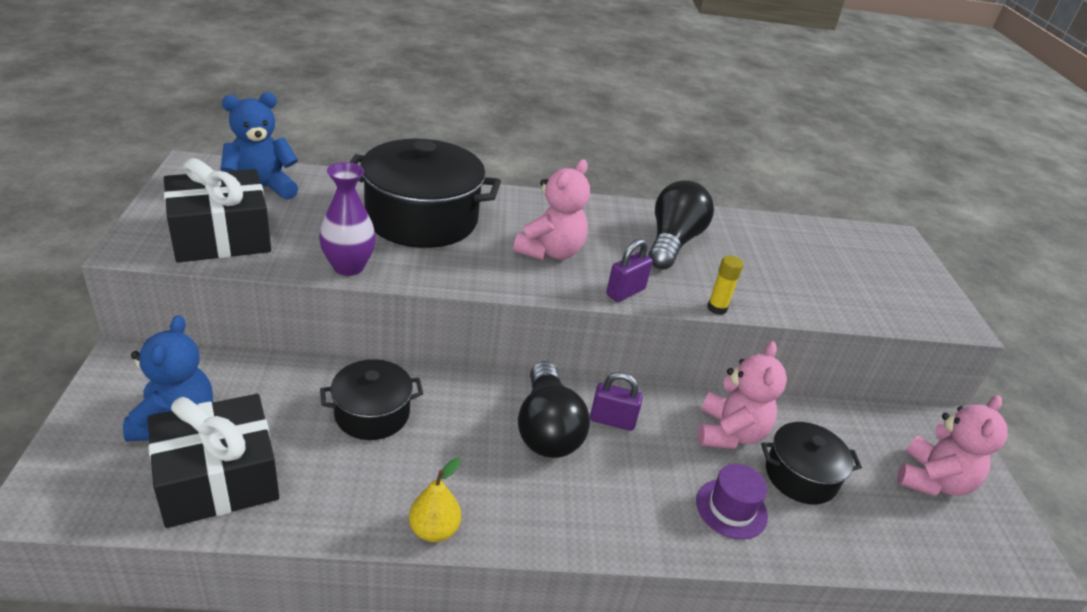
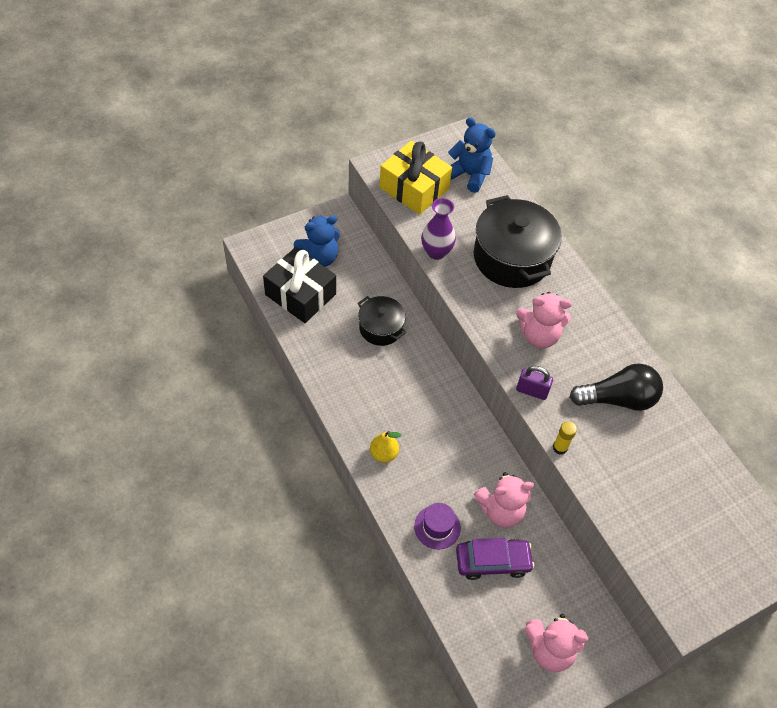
camera: 65 degrees right, 20 degrees up
(221, 236) = (414, 188): black gift -> yellow gift
(434, 530) = (329, 392): yellow pear -> yellow pear (383, 454)
(547, 429) = (430, 411): black light bulb -> none
(612, 420) = (462, 442): purple padlock -> none
(800, 476) = (492, 561): black pot -> purple car

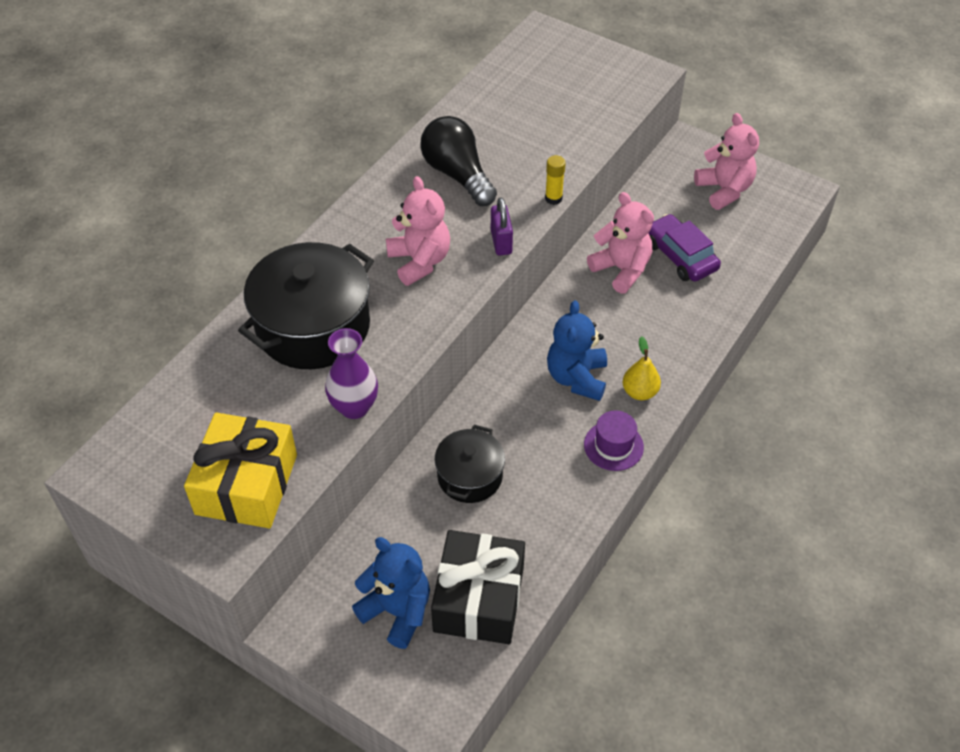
camera: 115 degrees left, 5 degrees down
(437, 527) = (682, 311): purple hat -> purple hat (613, 446)
(469, 175) = (180, 430): blue teddy bear -> blue teddy bear (576, 378)

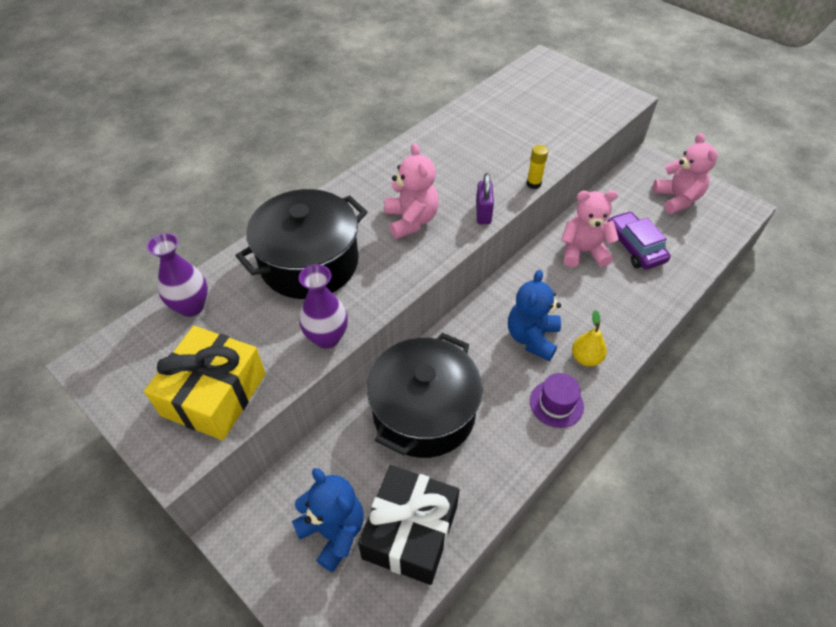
camera: 10 degrees right, 0 degrees up
(191, 395) = (191, 306): none -> purple vase
(457, 174) = (457, 156): black light bulb -> none
(470, 476) = (424, 412): black pot -> black pot, size x1.77
(621, 269) = (583, 252): pink teddy bear -> pink teddy bear turned 60 degrees counterclockwise

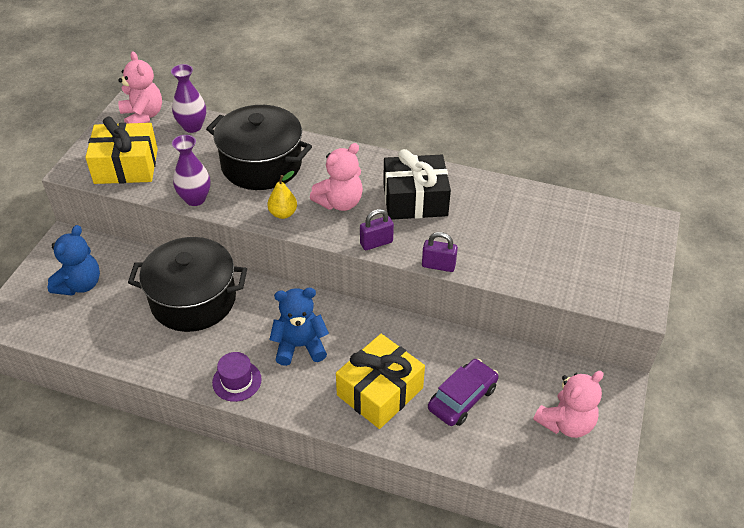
camera: 65 degrees right, 5 degrees down
(410, 532) = (91, 324): black gift -> black gift (415, 200)
(533, 184) = (438, 265): yellow glue stick -> purple padlock
(583, 252) = (429, 357): pink teddy bear -> pink teddy bear (143, 116)
(586, 358) = (295, 390): yellow pear -> yellow pear (283, 213)
(609, 297) = (380, 391): none -> yellow gift

